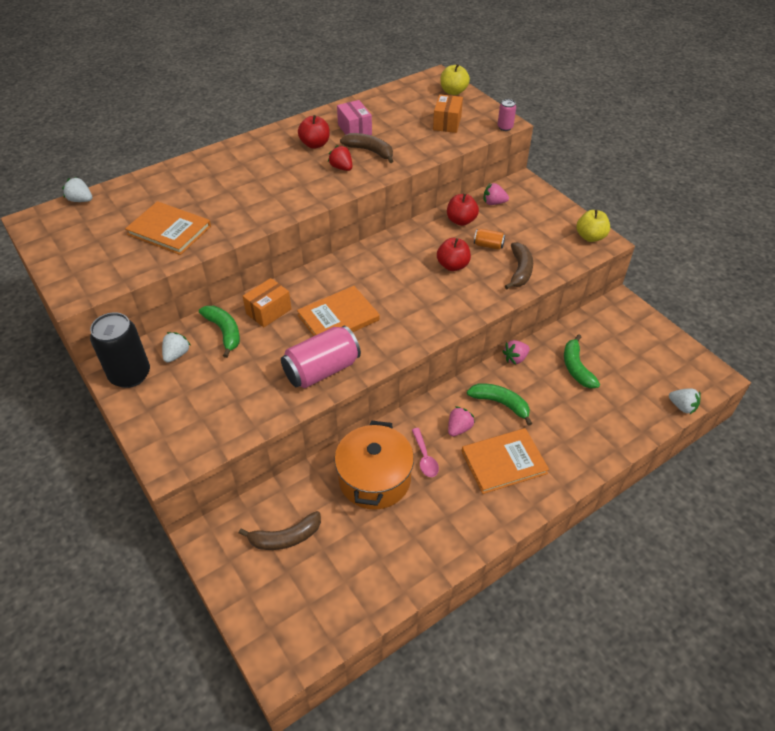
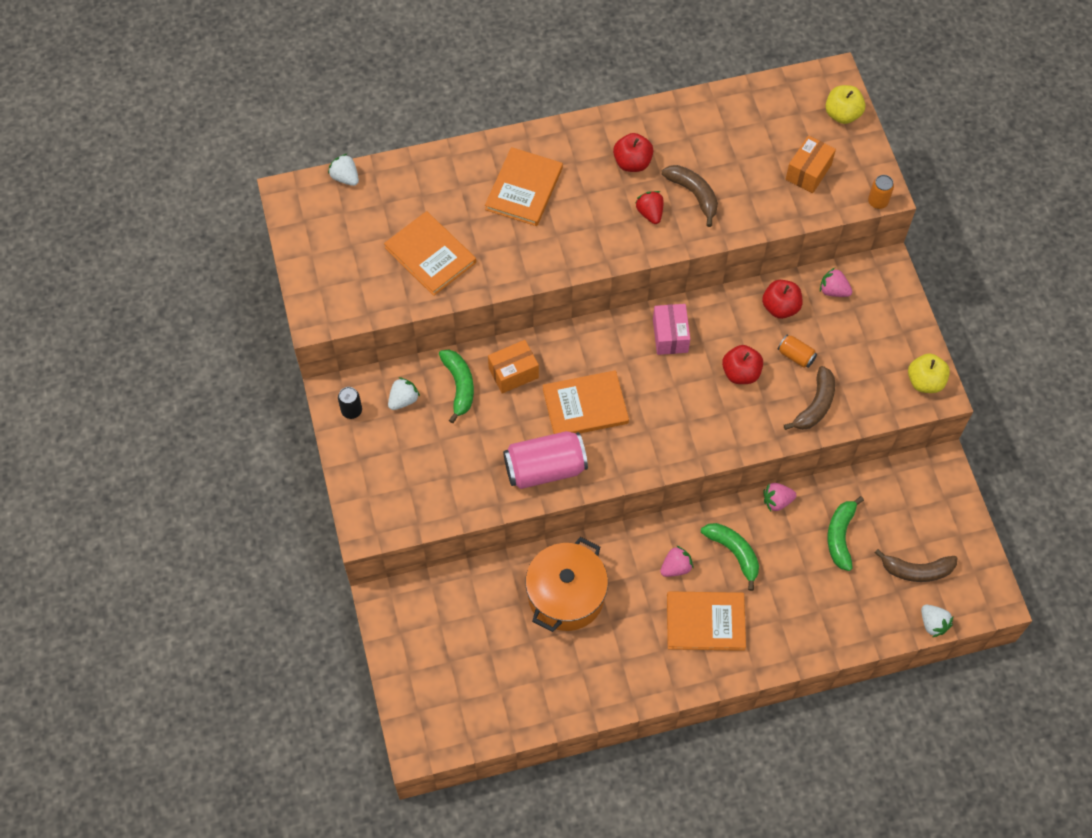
camera: 20 degrees right, 15 degrees up
(130, 375) = (351, 410): black can -> black can, size x0.48
(235, 175) = (524, 189): none -> orange book
(285, 537) = (459, 628): brown banana -> brown banana (917, 570)
(354, 129) = (689, 150): pink box -> pink box (670, 336)
(425, 458) = (626, 589): pink spoon -> none
(505, 127) = (877, 202): pink can -> orange can

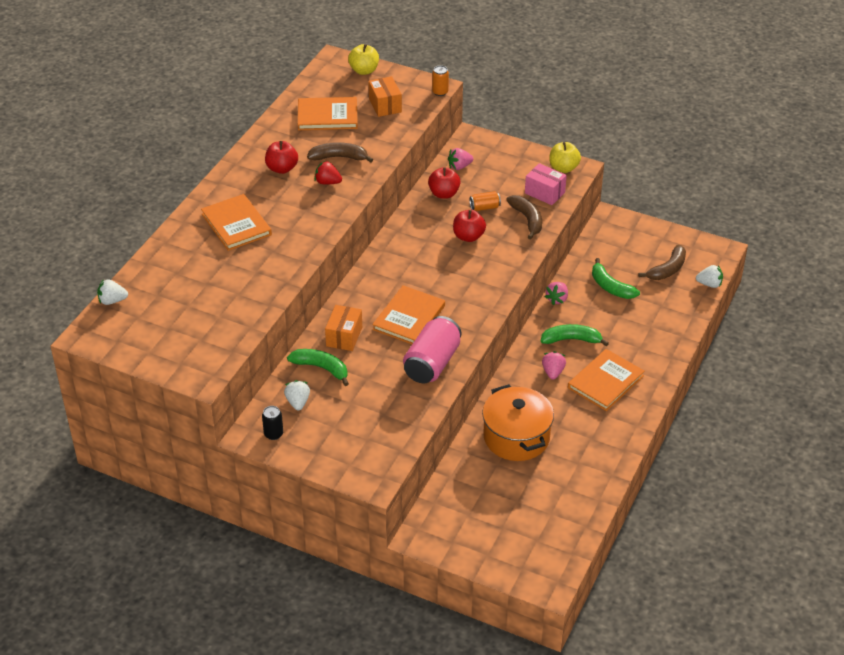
camera: 50 degrees left, 20 degrees down
(430, 255) = (227, 295): orange book -> orange book (327, 116)
(670, 336) = (405, 250): pink box -> pink box (544, 193)

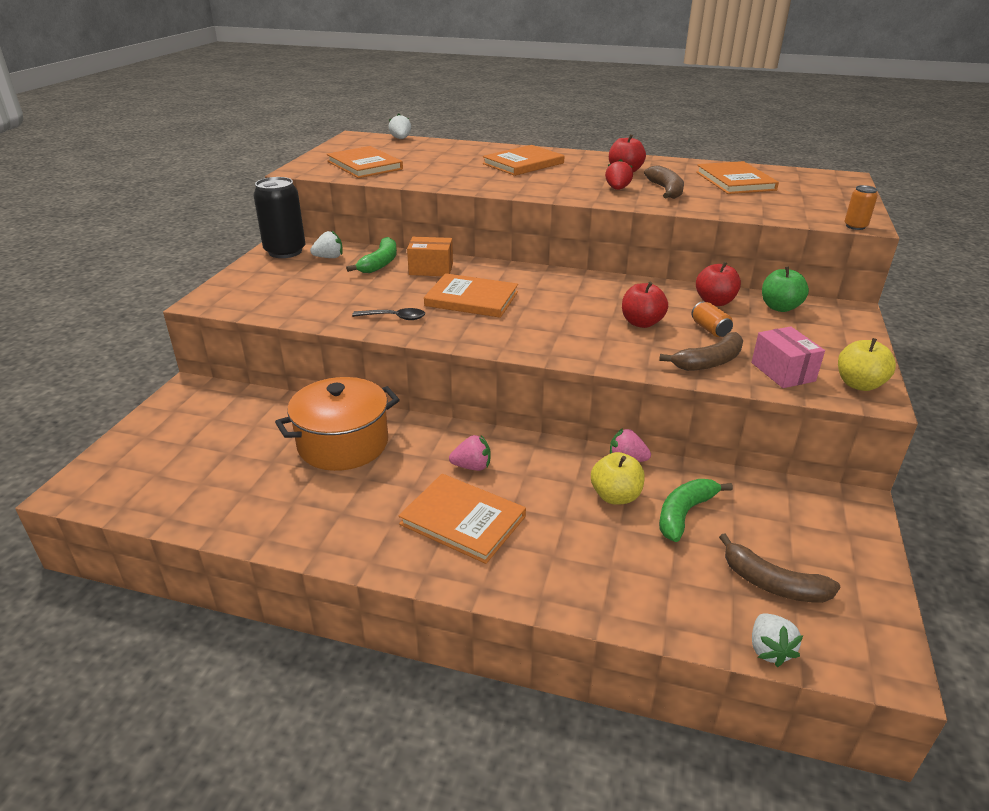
camera: 80 degrees right, 10 degrees down
(203, 331) = (364, 165): none -> orange book
(273, 434) = (285, 251): black can -> black can, size x2.10
(364, 70) = (843, 189): yellow apple -> yellow apple (615, 496)
(385, 105) = (788, 202): orange box -> none
(432, 363) = (394, 318): pink can -> black spoon
(459, 166) = (779, 307): pink strawberry -> green apple
(544, 193) = (783, 372): pink box -> pink box turned 45 degrees counterclockwise
(571, 340) = (545, 479): green banana -> none

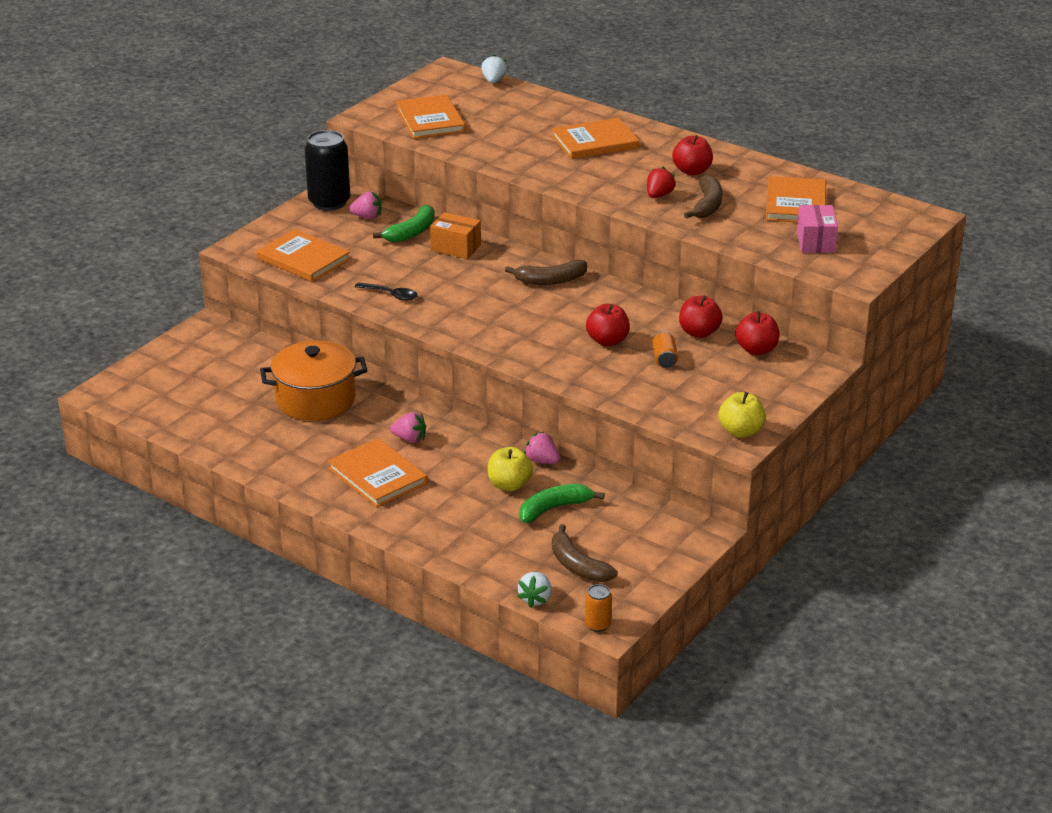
camera: 20 degrees right, 0 degrees up
(329, 257) = (367, 217): white strawberry -> pink strawberry
(471, 299) = (472, 288): orange book -> orange book (303, 259)
(709, 362) = (631, 388): brown banana -> brown banana (550, 280)
(779, 307) = (756, 350): green apple -> red apple
(783, 372) = (687, 408): pink box -> pink box (815, 242)
(855, 226) = (843, 282): orange can -> orange can (598, 625)

